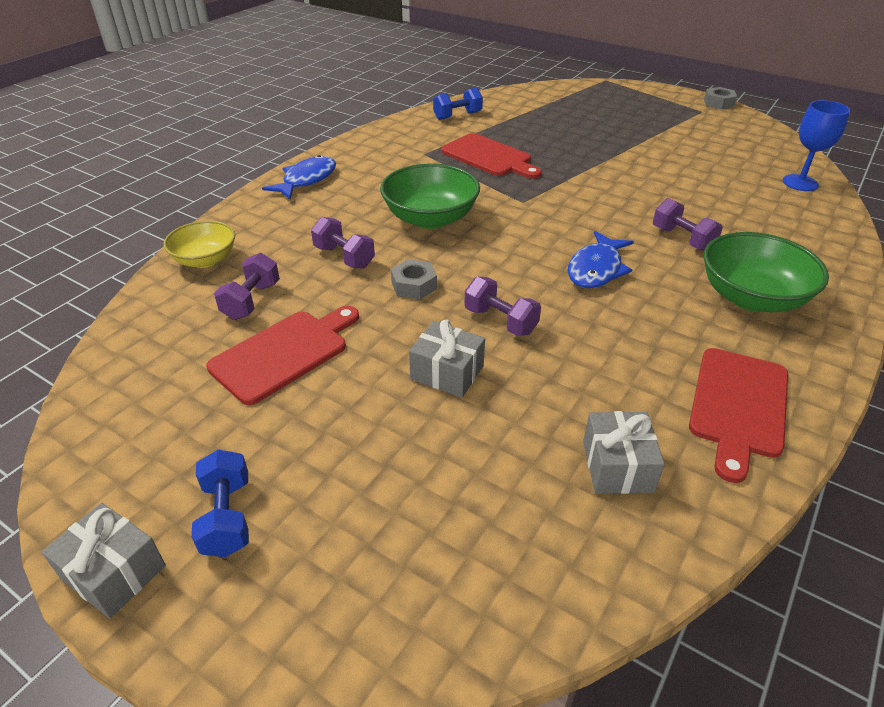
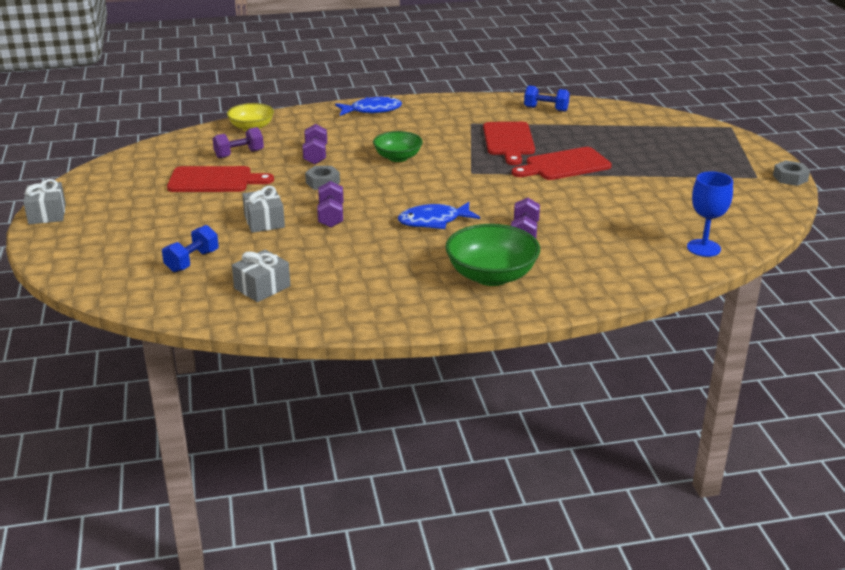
camera: 45 degrees right, 10 degrees down
(227, 517) = (101, 219): blue dumbbell -> blue dumbbell (192, 261)
(430, 218) = (398, 157): green bowl -> green bowl, size x0.64
(738, 406) = (365, 303): red cutting board -> red cutting board (564, 165)

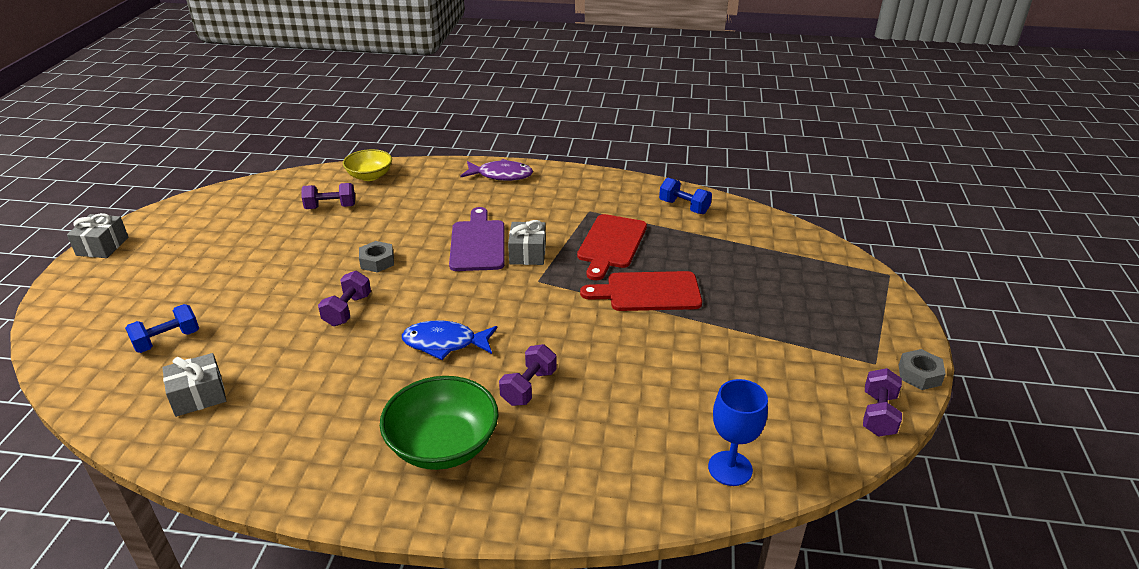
camera: 20 degrees right, 5 degrees up
(214, 180) = (280, 236): red cutting board -> none
(264, 221) = (279, 302): grey gift -> grey gift (527, 253)
(315, 155) = (400, 223): purple dumbbell -> purple dumbbell (878, 414)
(372, 110) = (501, 175): blue fish -> purple fish
(398, 157) = (478, 243): green bowl -> purple cutting board

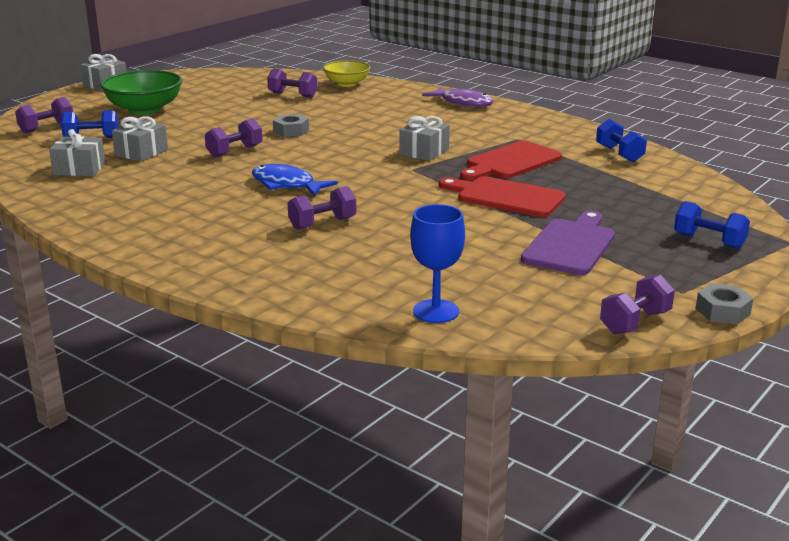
camera: 30 degrees right, 10 degrees down
(94, 340) = (47, 128): none -> purple dumbbell
(247, 345) = (141, 152): none -> grey gift
(443, 445) = (215, 235): green bowl -> green bowl (144, 109)
(478, 243) = (388, 137): purple cutting board -> purple cutting board (570, 245)
(838, 293) = (709, 241): none -> blue dumbbell

